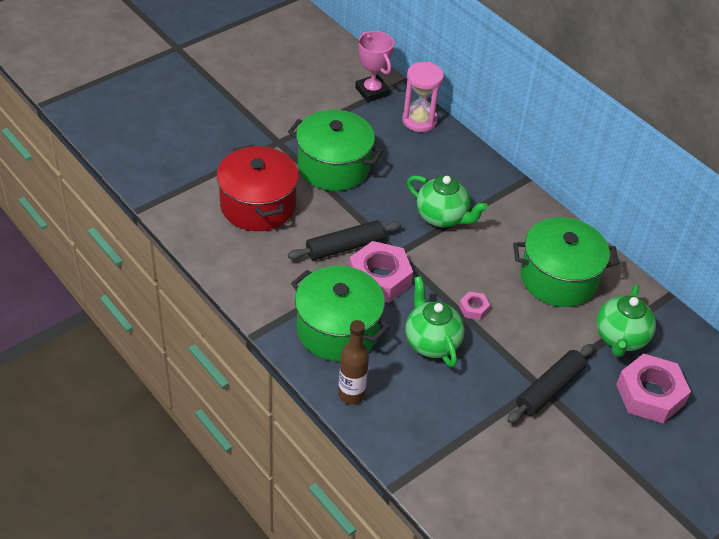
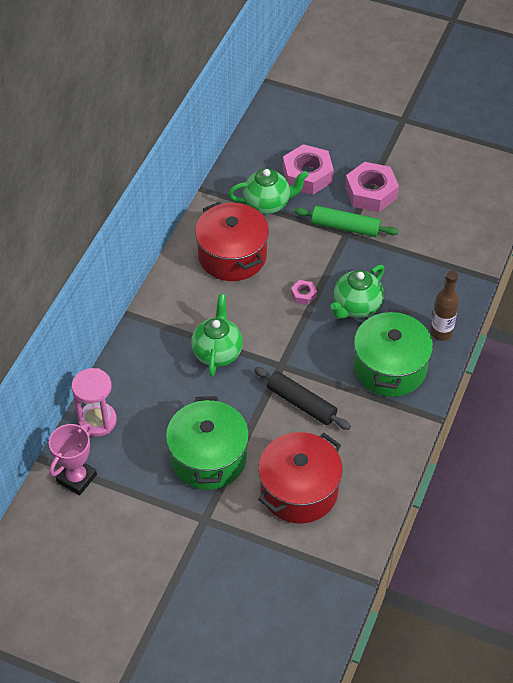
camera: 115 degrees left, 5 degrees up
(379, 278) = (317, 365): pink nut -> pink nut (371, 192)
(549, 389) = (345, 227): black rolling pin -> green rolling pin
(558, 278) = (232, 256): green pot -> red pot

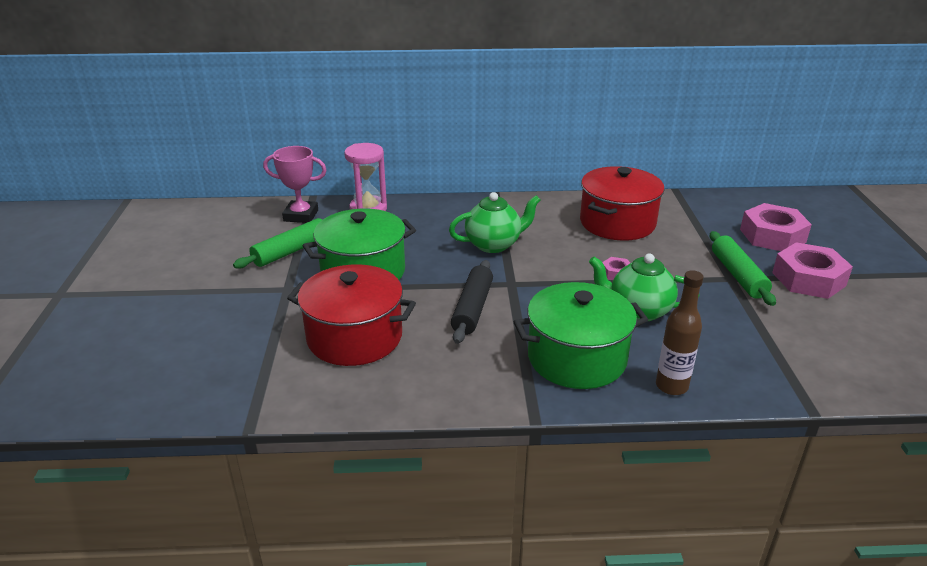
camera: 65 degrees right, 20 degrees down
(141, 502) = (291, 251): none -> green rolling pin
(267, 204) = (704, 224): green teapot -> none

